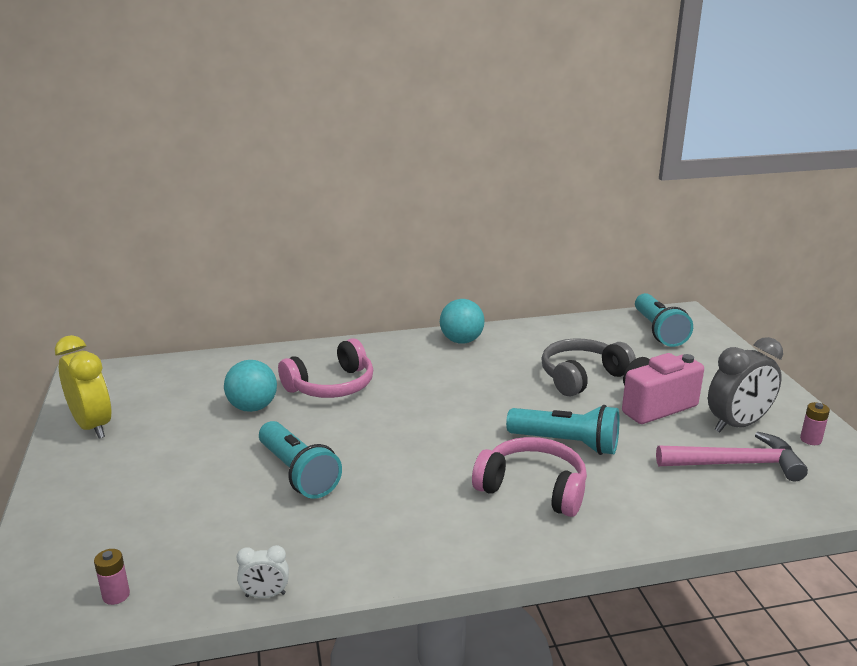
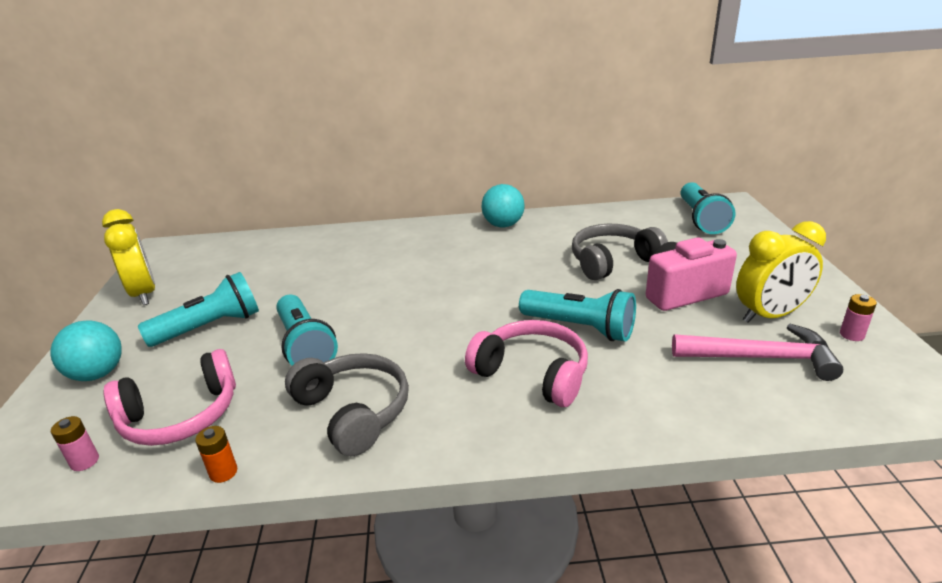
camera: 10 degrees right, 5 degrees up
(186, 458) = (210, 327): none -> turquoise flashlight
(252, 407) = (289, 281): turquoise ball -> turquoise ball (97, 374)
(265, 595) = (223, 472): white clock -> orange battery
(331, 386) = (368, 263): pink headphones -> pink headphones (181, 416)
(372, 533) = (353, 411): none -> grey headphones
(737, 425) = (769, 315): grey clock -> yellow clock

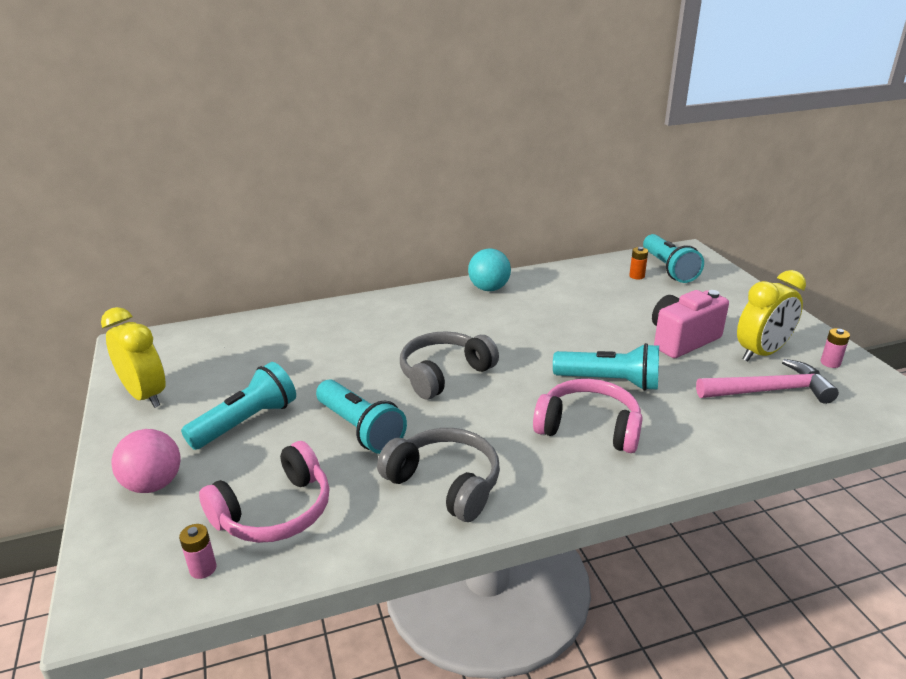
camera: 15 degrees left, 0 degrees up
(97, 374) = (153, 484): turquoise ball -> pink ball
(223, 472) = (354, 555): orange battery -> orange battery (637, 276)
(612, 261) = (609, 316): grey headphones -> grey headphones (444, 374)

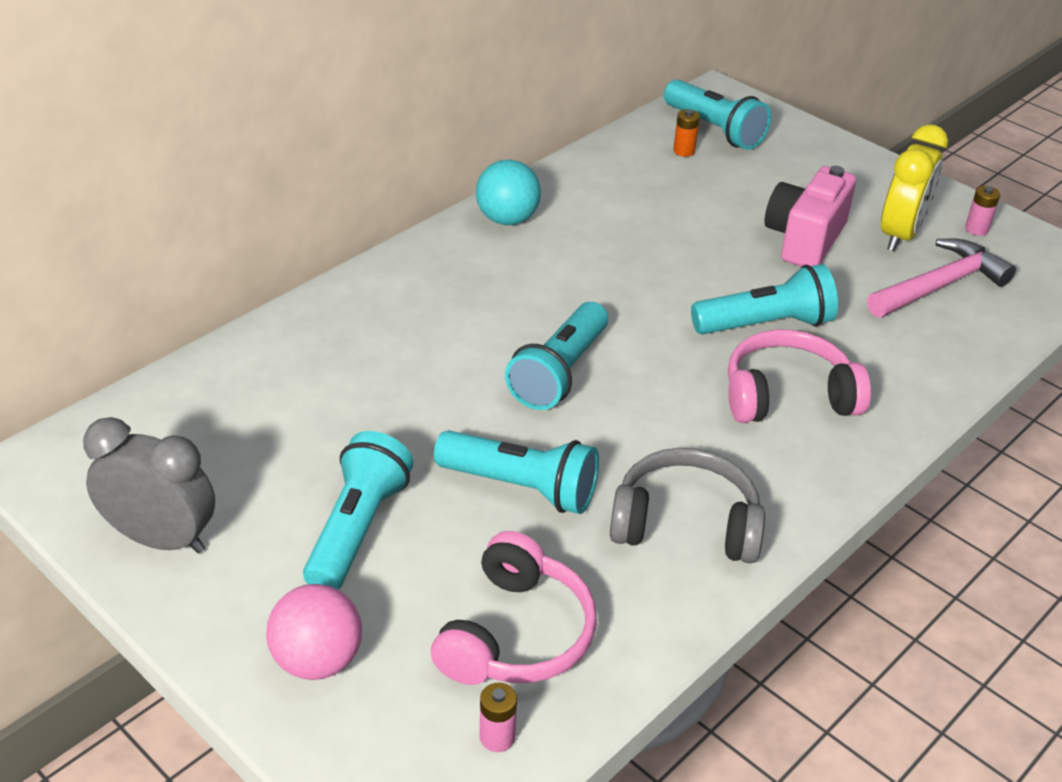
camera: 30 degrees left, 10 degrees up
(145, 396) = (161, 539): yellow clock -> grey clock
(444, 374) = (559, 373): grey headphones -> turquoise flashlight

